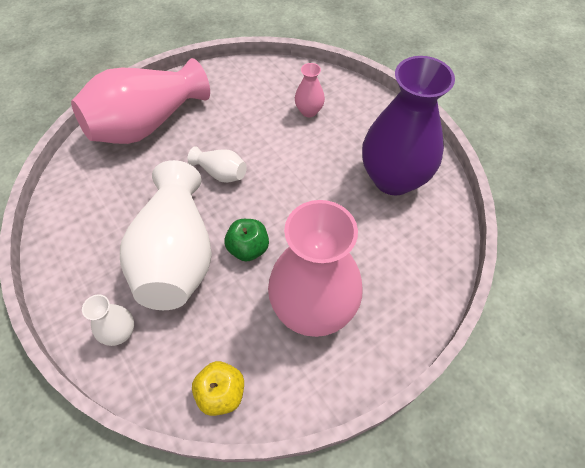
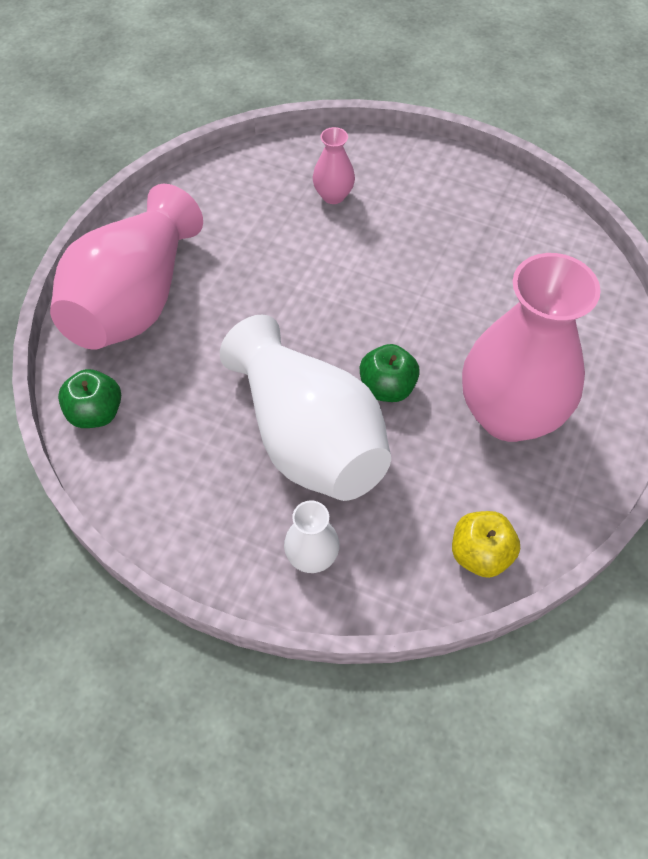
camera: 30 degrees left, 0 degrees up
(75, 179) = (96, 413): none -> green apple
(221, 173) = (284, 317): white vase -> none
(393, 178) = (490, 232): purple vase -> none

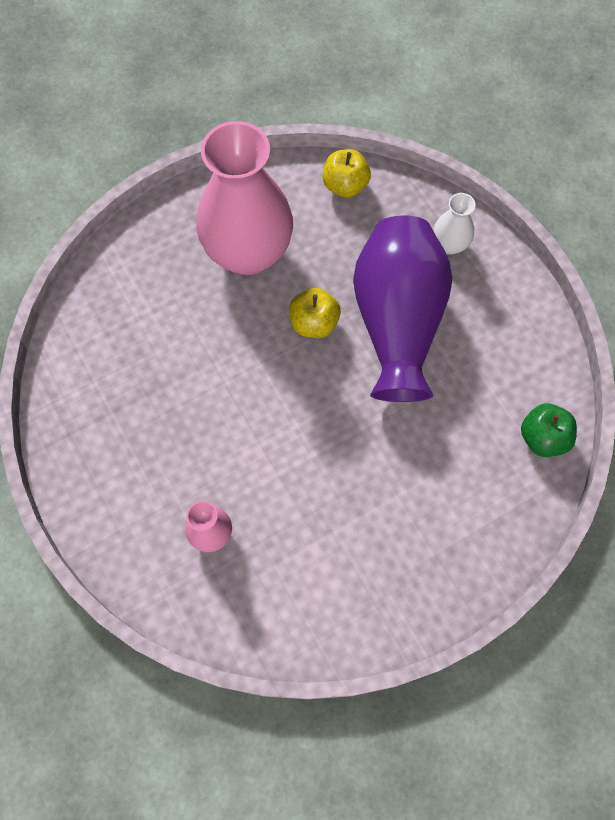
camera: 145 degrees left, 10 degrees up
(135, 300) = (459, 529): pink vase -> none
(308, 437) = (397, 322): white vase -> purple vase
(387, 388) = (314, 323): green apple -> yellow apple

